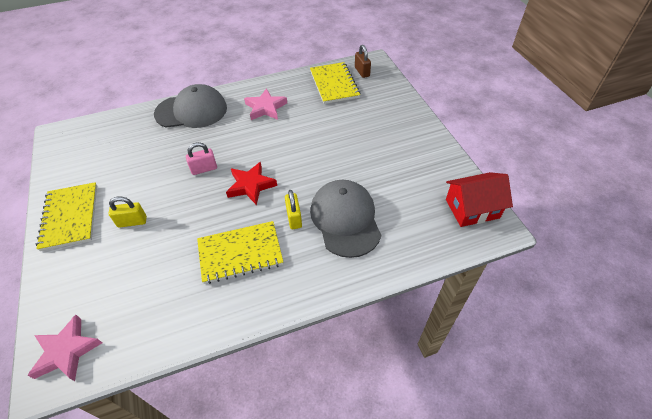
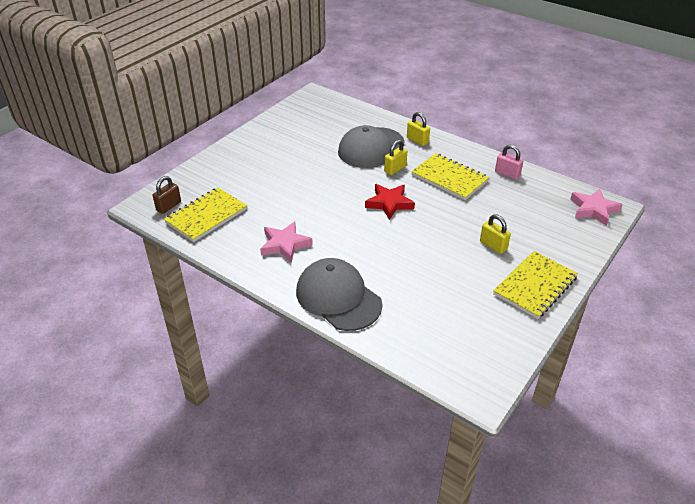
camera: 125 degrees left, 10 degrees down
(204, 169) = (401, 239): pink padlock -> pink padlock (507, 174)
(327, 269) = (417, 140): none -> yellow padlock
(472, 208) = (307, 105): red house -> none

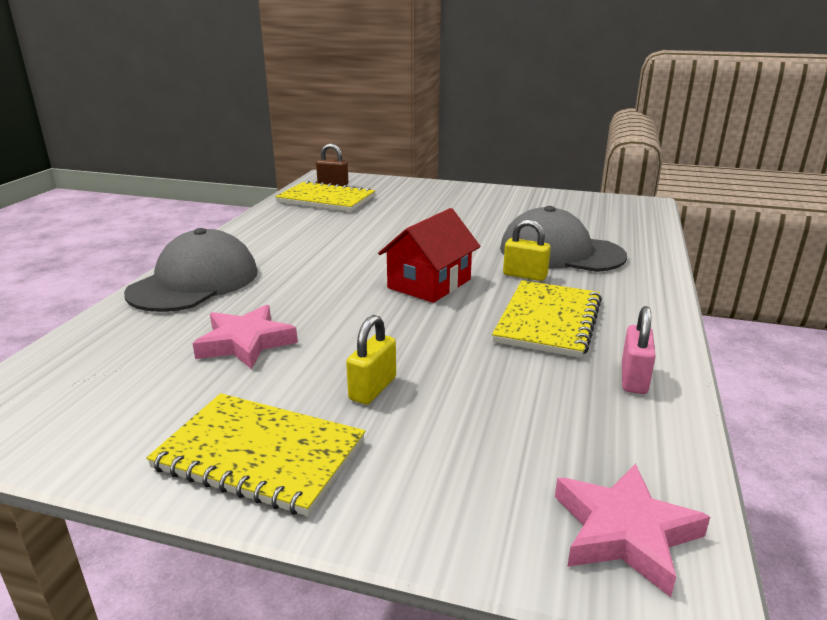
camera: 70 degrees right, 15 degrees down
(285, 244) = (293, 239): pink star -> pink star (246, 342)
(389, 203) = (429, 283): red star -> red house
(417, 140) = (629, 280): yellow padlock -> none

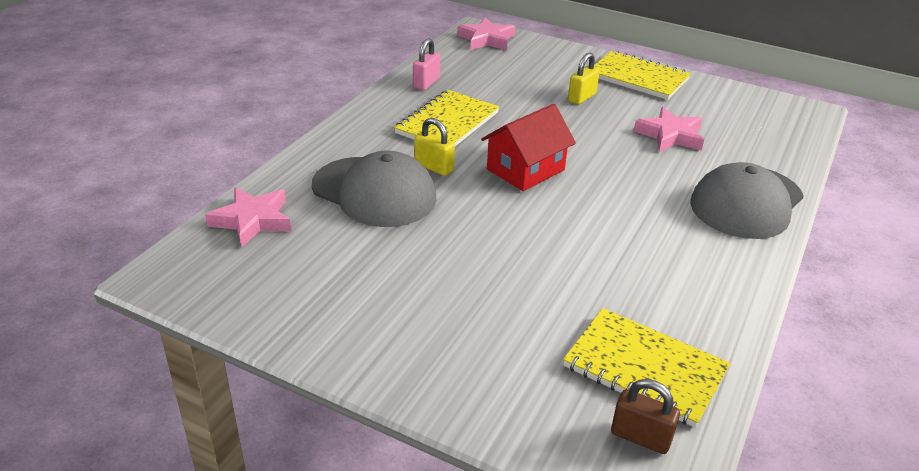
camera: 170 degrees left, 10 degrees up
(632, 228) = (252, 220): none -> pink star

